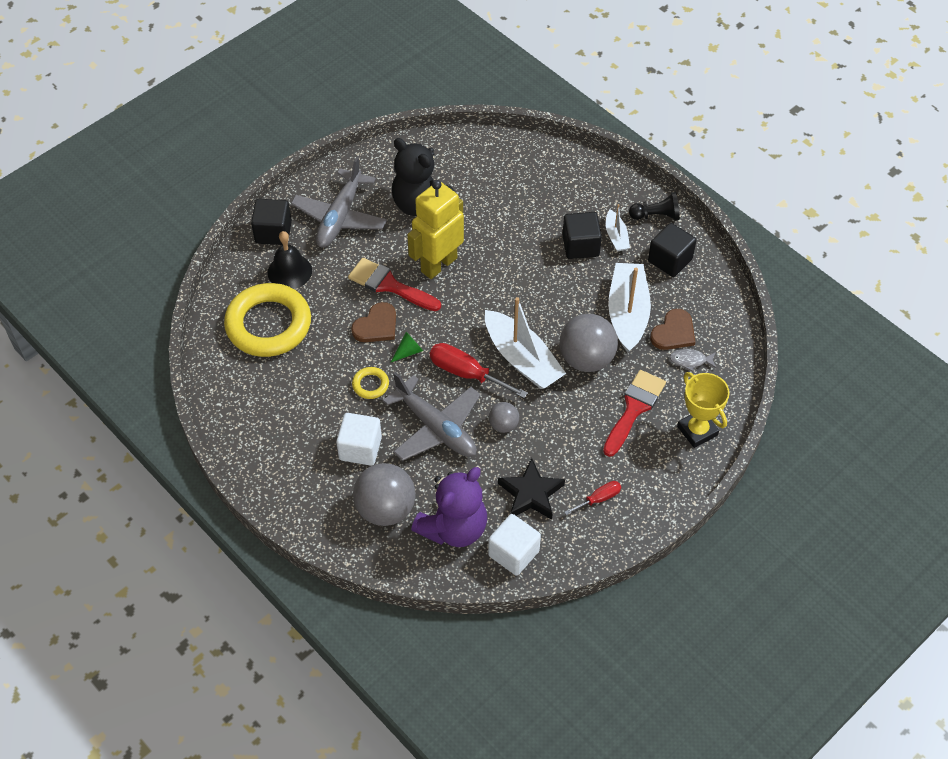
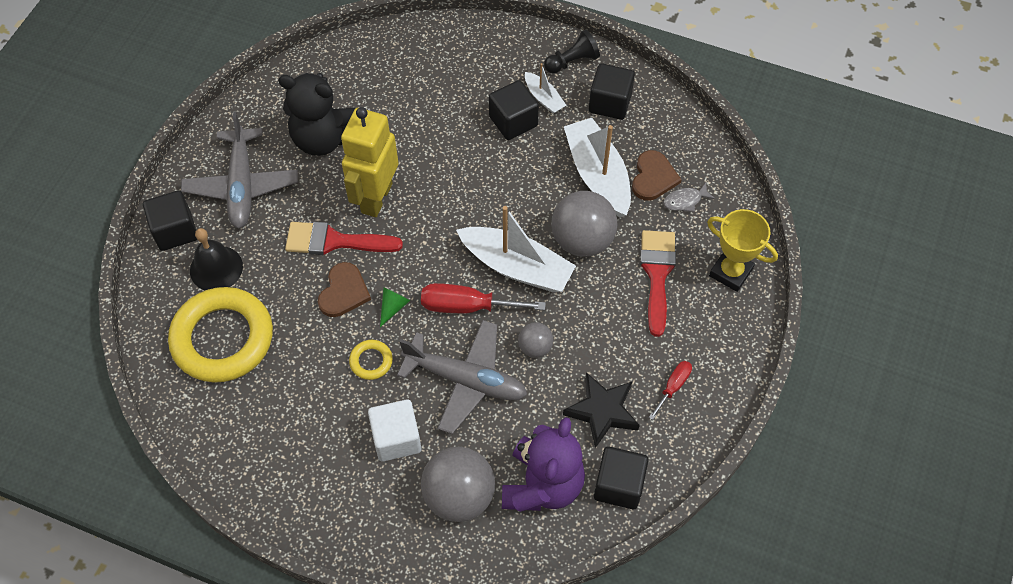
camera: 25 degrees left, 5 degrees up
(513, 553) = (618, 485): white cube -> black cube

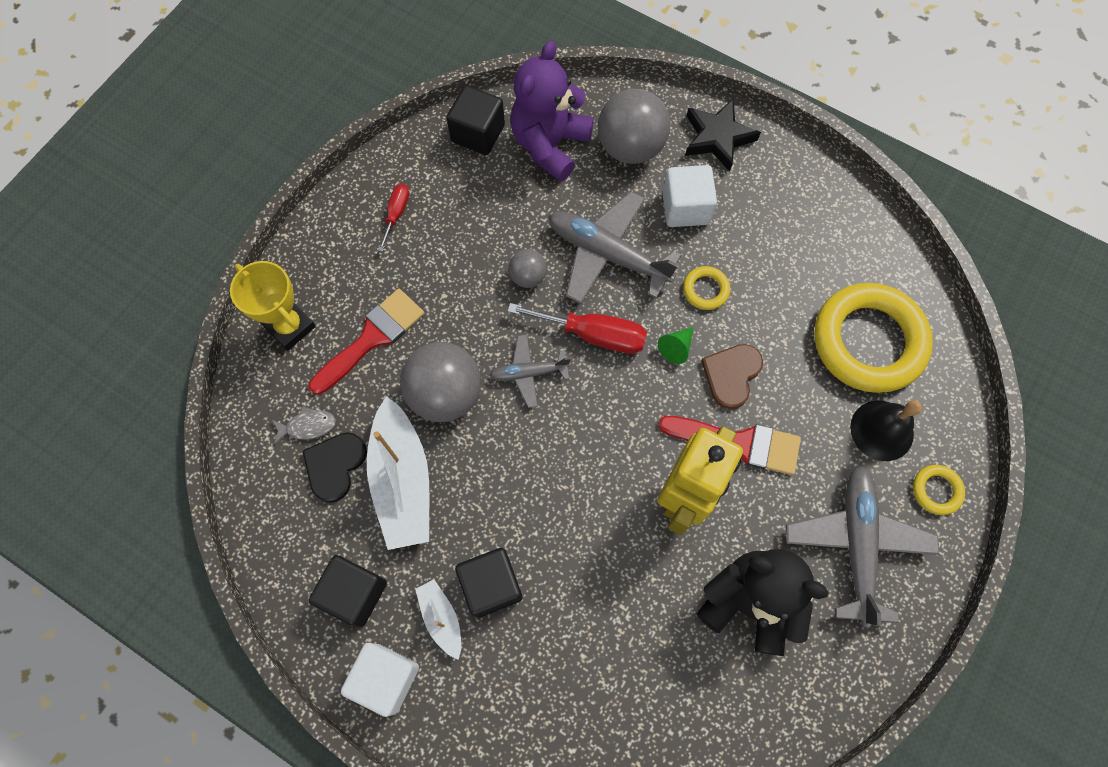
camera: 170 degrees left, 10 degrees up
(175, 231) = (936, 490): black cube -> yellow ring
(517, 267) = (529, 373): white boat -> grey plane
(572, 61) = (386, 678): black pawn -> white cube
(602, 411) = (475, 201): black star -> black star (717, 138)
(653, 177) = (335, 466): brown heart -> black heart
(657, 274) = (372, 338): red brush -> red brush turned 150 degrees counterclockwise
(673, 387) = (396, 214): red screwdriver -> red screwdriver turned 150 degrees clockwise

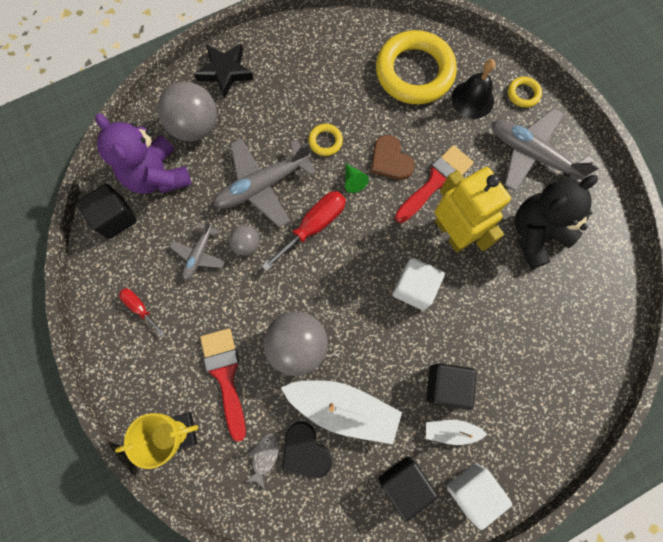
camera: 60 degrees left, 5 degrees up
(529, 373) = (315, 282): grey plane -> grey plane (199, 254)
(685, 208) = (261, 119): white cube -> white cube (414, 288)

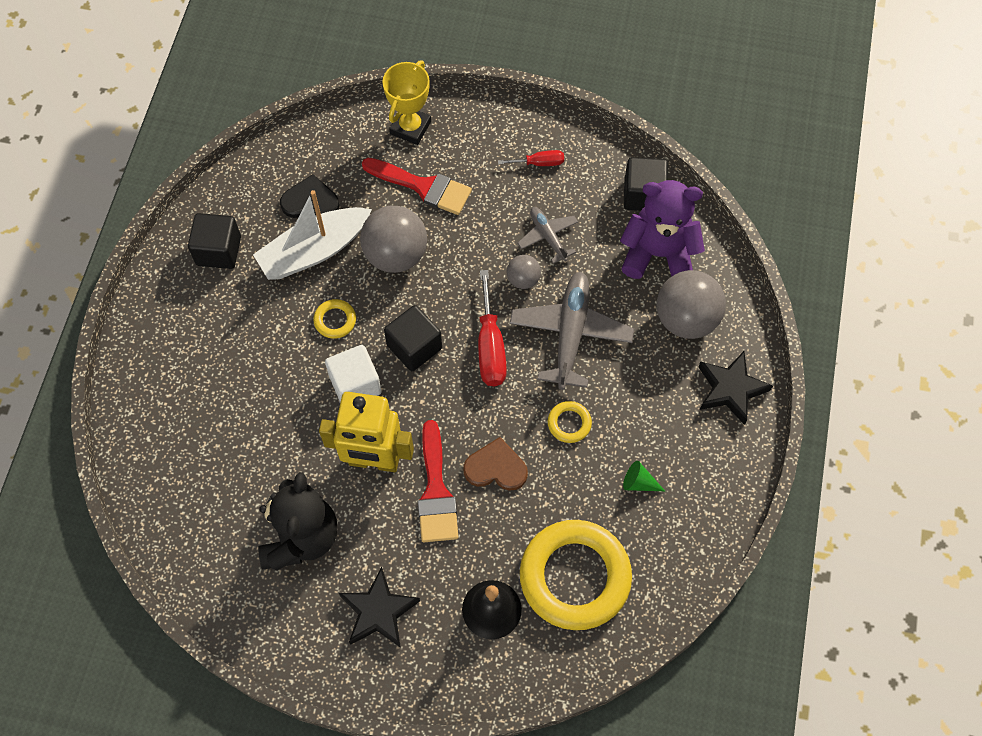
camera: 130 degrees right, 10 degrees down
(264, 456) = (335, 171): grey fish -> none
(353, 181) = (504, 415): green cone -> green cone (639, 483)
(446, 386) = (254, 341): black cube -> black cube (414, 347)
(451, 431) = (218, 315): white boat -> none
(472, 490) = (164, 294): white cube -> none
(523, 94) = (451, 670): yellow ring -> yellow ring (335, 320)
(531, 155) = (378, 612): grey plane -> black star

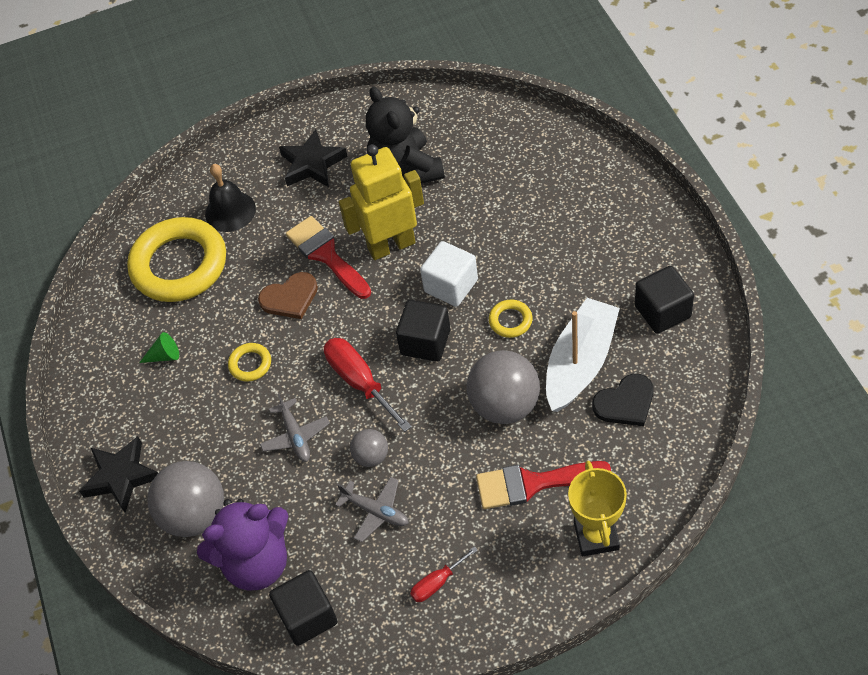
camera: 155 degrees right, 10 degrees down
(570, 333) = (296, 436): grey plane -> grey plane, size x0.55

